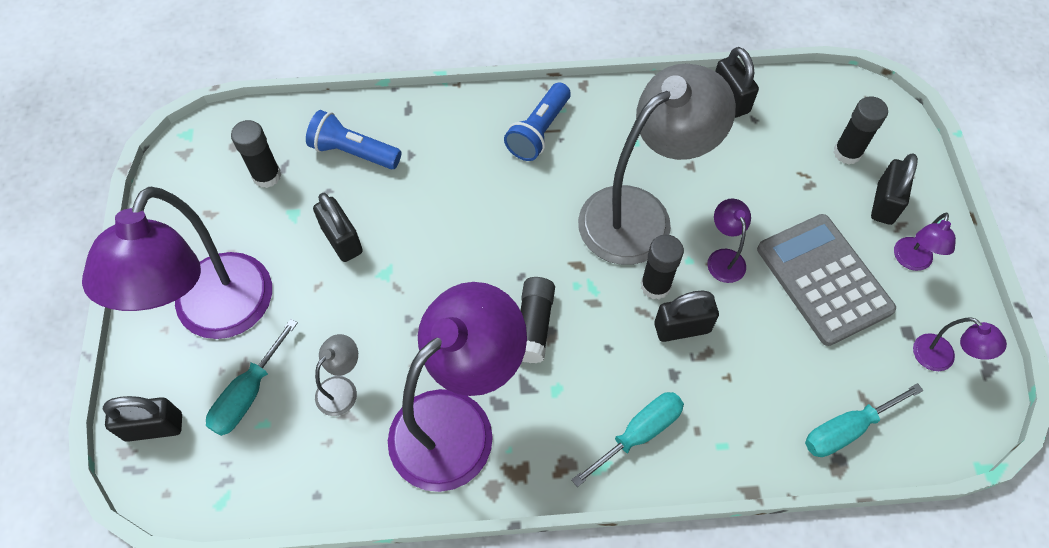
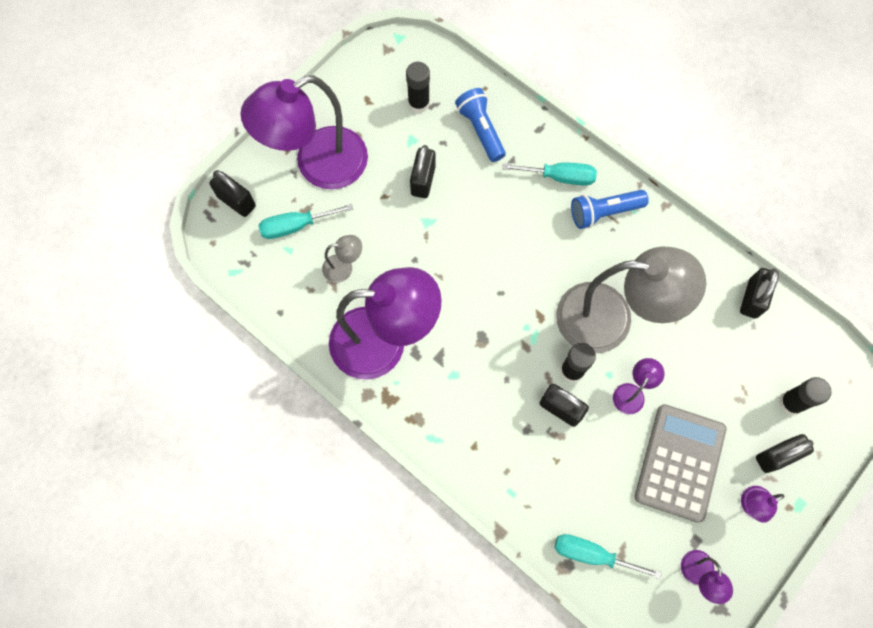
camera: 45 degrees right, 10 degrees up
(534, 325) = (478, 328): black glue stick -> none
(639, 433) = (473, 441): turquoise screwdriver -> turquoise screwdriver (560, 177)

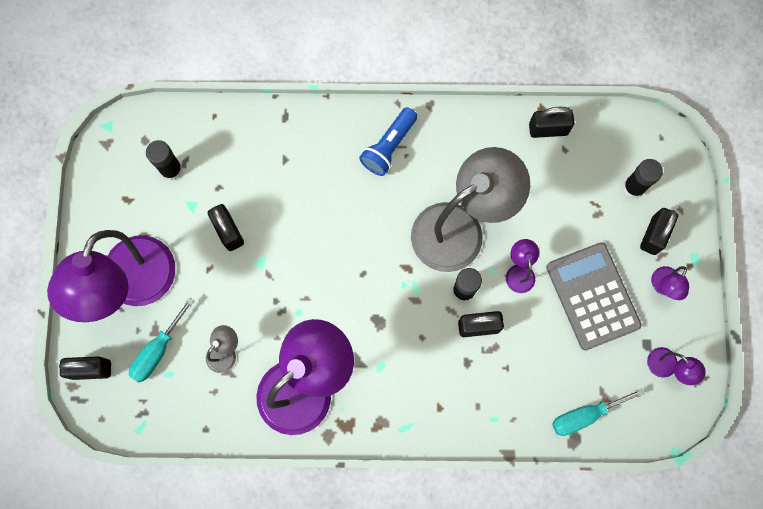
camera: 40 degrees left, 5 degrees up
(480, 130) = (240, 154): blue flashlight -> none
(560, 177) = (333, 144): turquoise screwdriver -> none
(752, 299) = (548, 129): black padlock -> black padlock turned 75 degrees counterclockwise

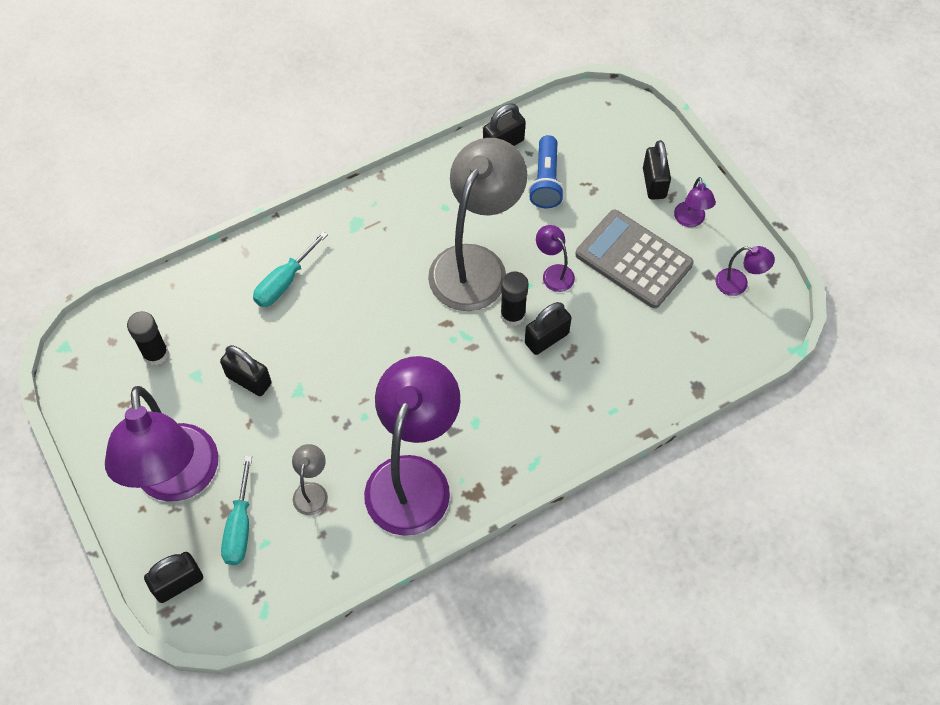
camera: 30 degrees left, 15 degrees down
(389, 147) = (363, 229): blue flashlight -> blue flashlight (546, 181)
(585, 415) = (693, 362): turquoise screwdriver -> turquoise screwdriver (284, 282)
(634, 187) = (611, 153): black glue stick -> none

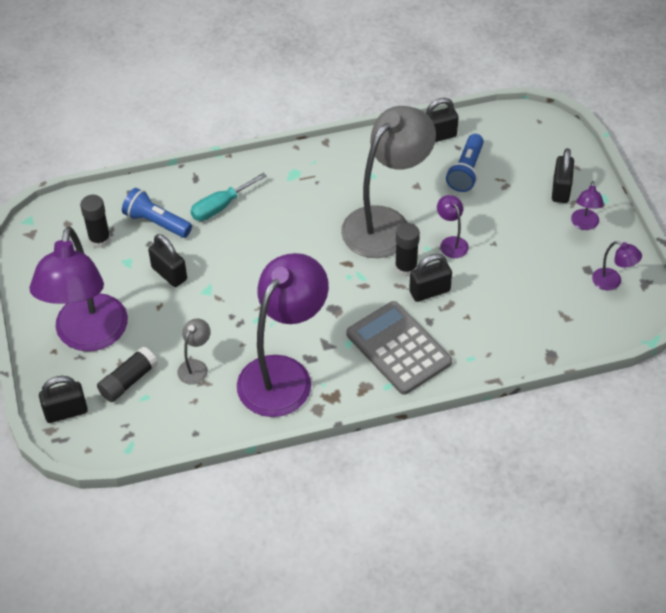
camera: 15 degrees right, 10 degrees down
(216, 318) = (156, 222): none -> blue flashlight
(240, 527) = (128, 381): turquoise screwdriver -> black glue stick
(633, 259) = (524, 245): grey calculator -> grey calculator (398, 348)

